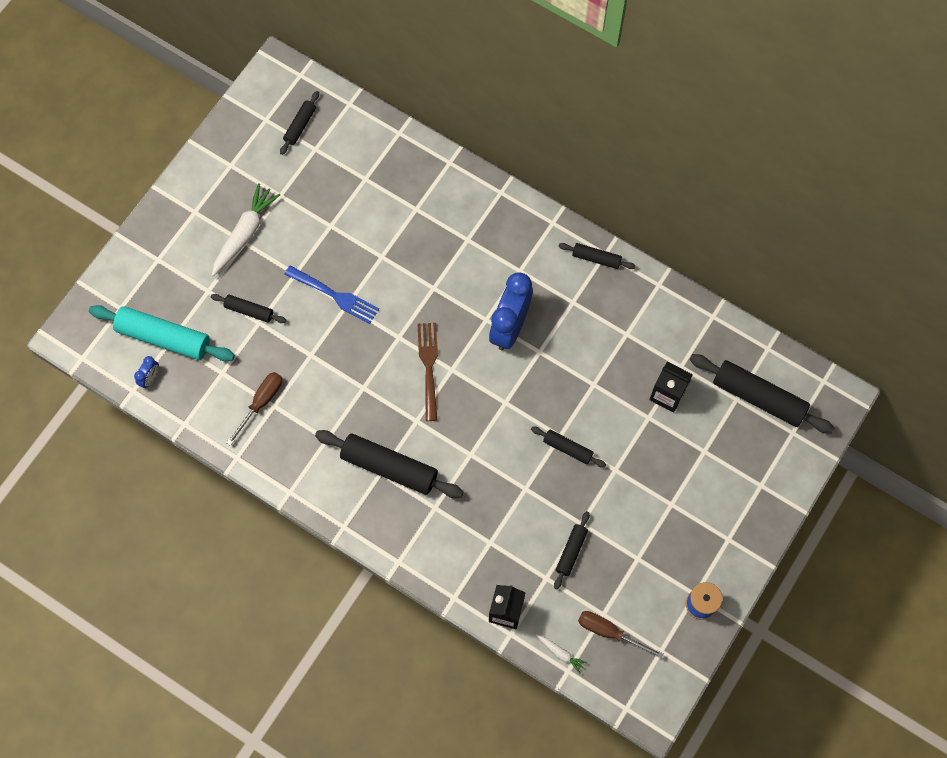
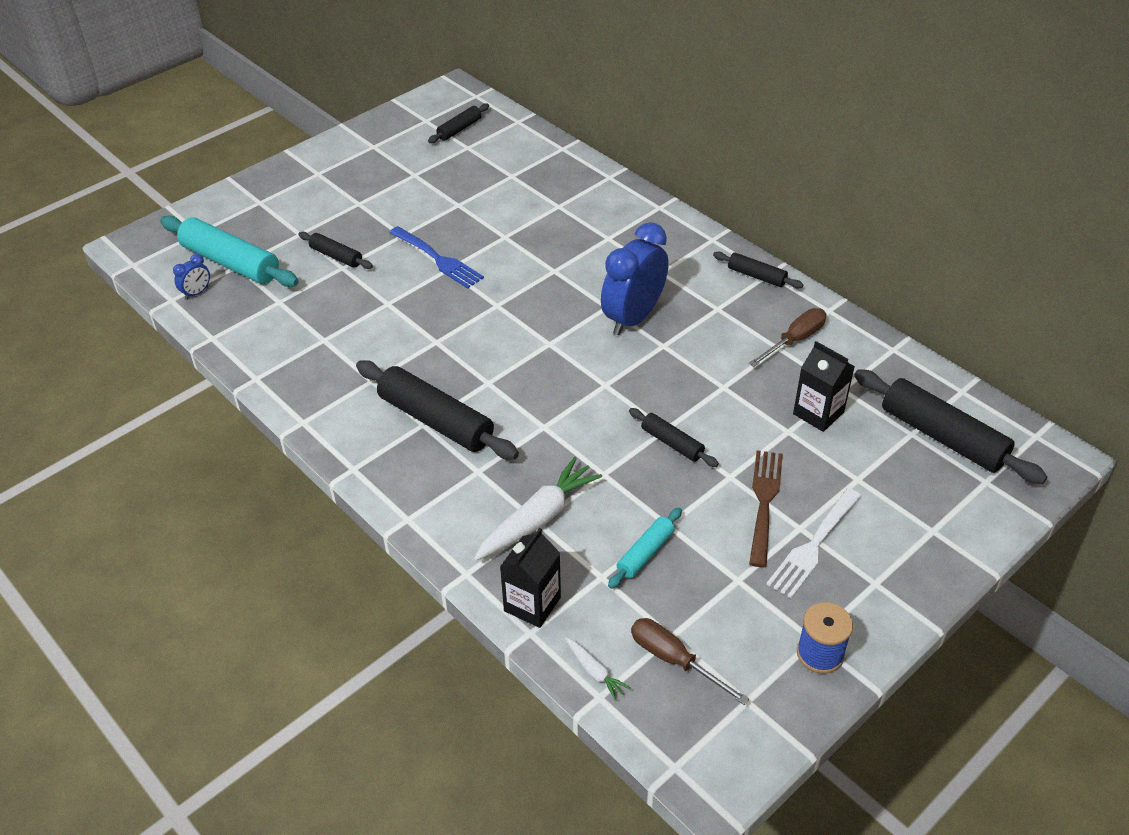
camera: 15 degrees right, 25 degrees down
(245, 233) = (362, 197): white carrot -> white carrot (538, 518)
(261, 403) = (310, 334): brown screwdriver -> brown screwdriver (795, 340)
(429, 367) = (522, 336): brown fork -> brown fork (764, 502)
(571, 551) = (645, 553): black rolling pin -> turquoise rolling pin
(683, 518) = (813, 546): none -> white fork

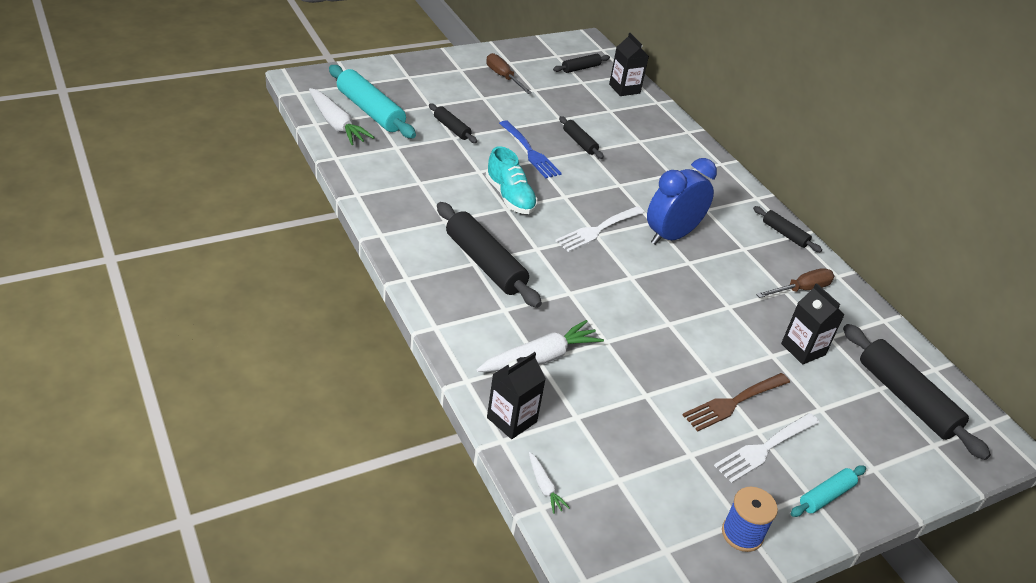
camera: 10 degrees right, 5 degrees down
(197, 293) = (336, 124): blue clock -> white carrot
(435, 325) = (510, 197): none -> turquoise shoe
(519, 142) = (624, 89): none -> black carton
(549, 336) = (598, 230): none -> white fork
(645, 553) = (619, 410): turquoise rolling pin -> turquoise rolling pin (826, 496)
(672, 443) = (671, 335): black rolling pin -> black rolling pin (579, 142)
(674, 660) = (614, 499): brown screwdriver -> brown screwdriver (503, 77)
(764, 502) = (733, 402): brown fork -> brown fork turned 150 degrees counterclockwise

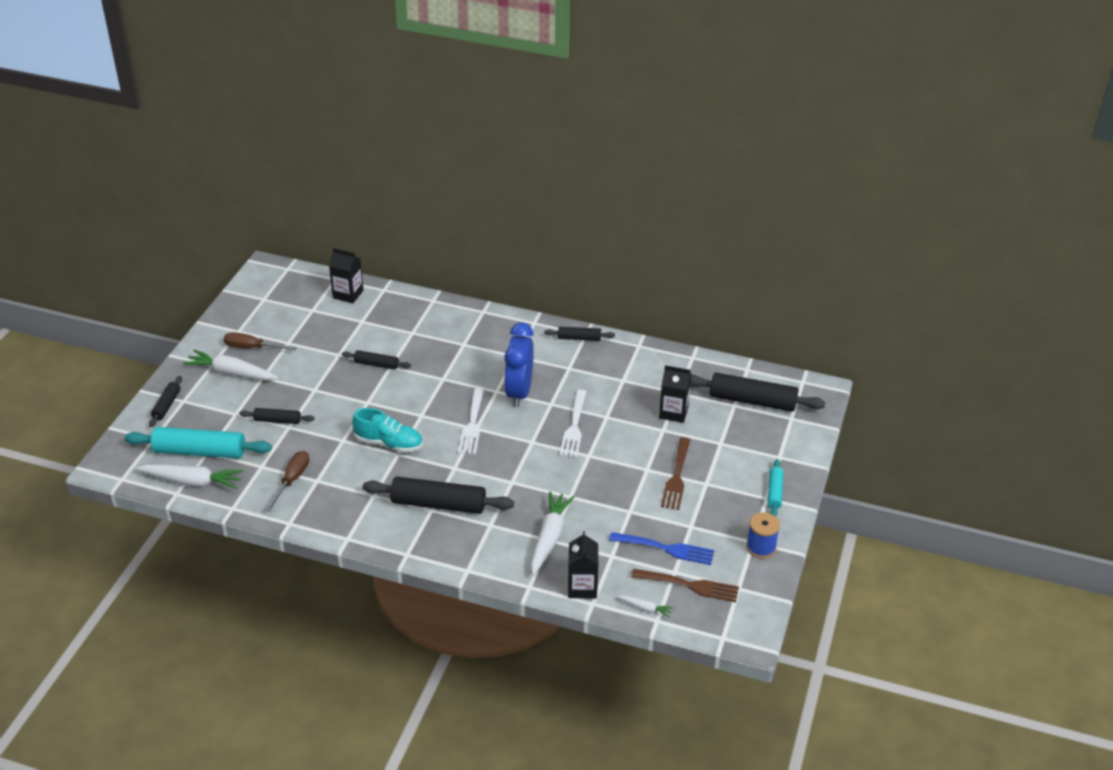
camera: 40 degrees left, 0 degrees up
(465, 82) = (231, 373): none -> white carrot
(530, 152) = (355, 398): blue fork -> blue fork (666, 549)
(581, 68) = (295, 298): black rolling pin -> black rolling pin (167, 405)
(617, 504) = (689, 585): none -> brown fork
(764, 448) = (720, 491): white fork -> white fork (574, 427)
(801, 289) = (630, 372): brown screwdriver -> brown screwdriver (292, 480)

